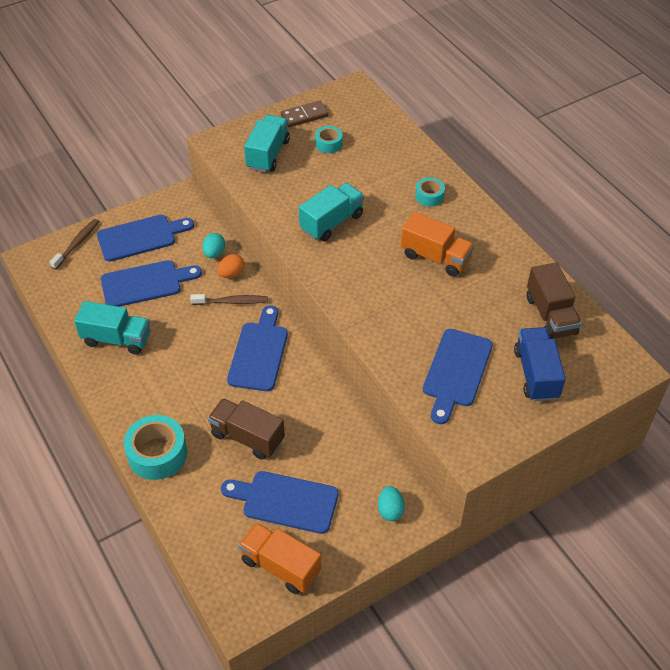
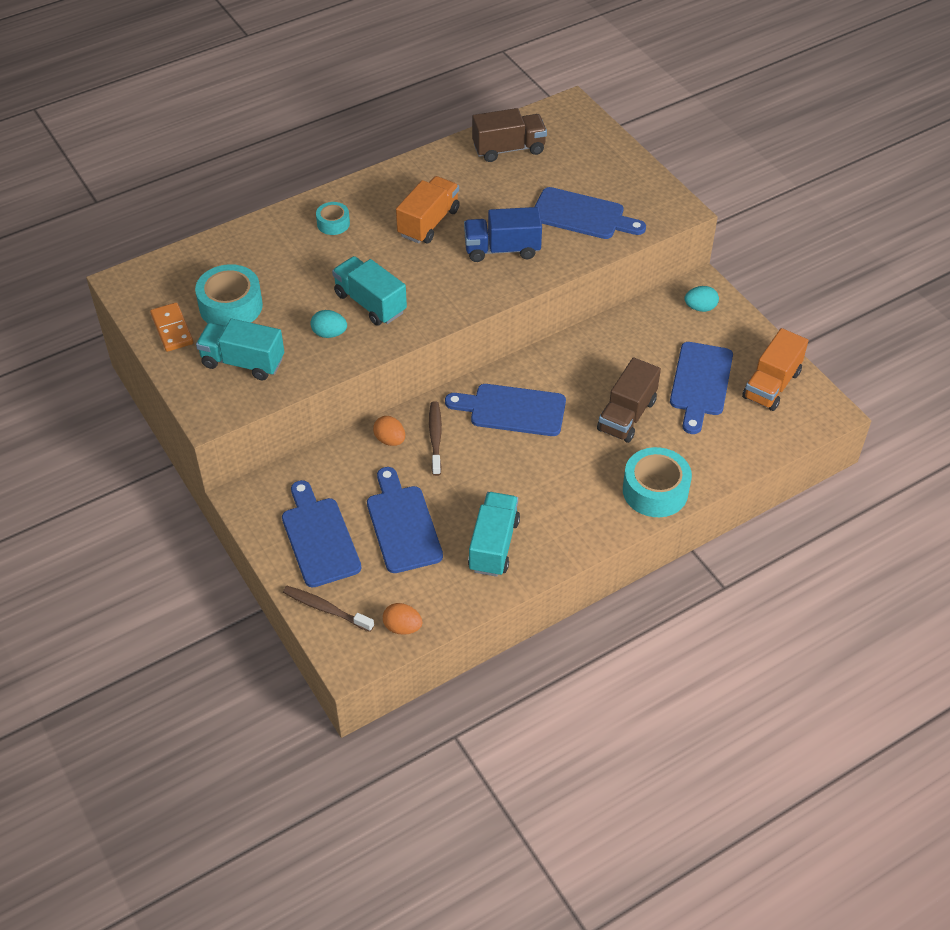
camera: 90 degrees left, 0 degrees up
(52, 286) = (402, 627): none -> orange egg
(214, 253) = (354, 459): turquoise egg -> turquoise egg (329, 333)
(304, 116) = (172, 329): brown domino -> orange domino
(328, 144) = (231, 306): turquoise tape -> turquoise tape, size x1.82
(536, 374) = (581, 164): blue truck -> blue truck (502, 249)

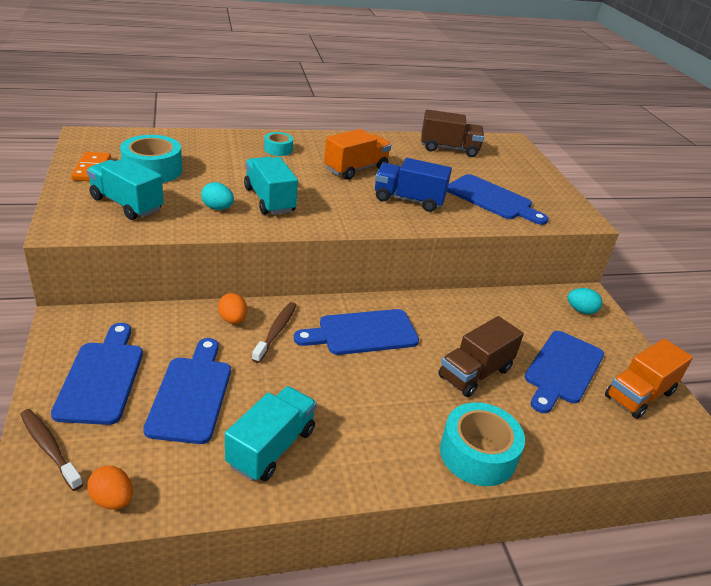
camera: 15 degrees right, 15 degrees down
(512, 410) = (363, 333): blue cutting board -> blue cutting board turned 45 degrees counterclockwise

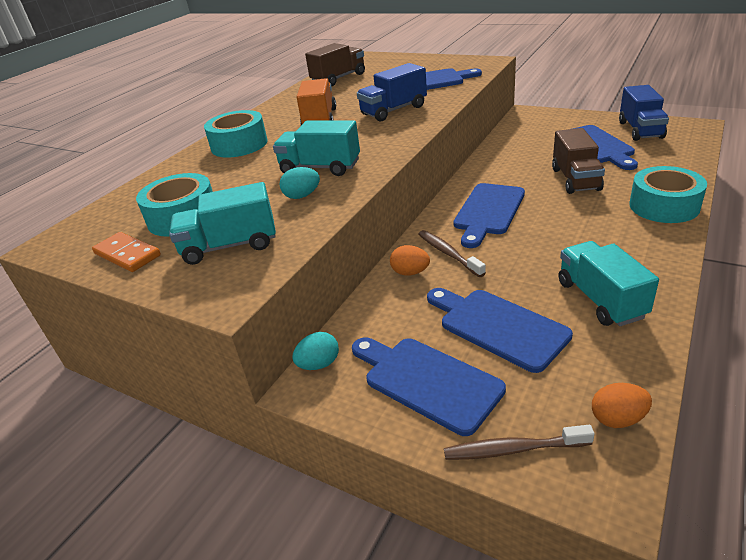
camera: 40 degrees left, 0 degrees up
(278, 149) = (239, 145): turquoise tape -> turquoise tape, size x1.82
(581, 310) = (539, 120): turquoise egg -> turquoise egg (319, 364)
(639, 394) = (640, 130): orange truck -> blue truck

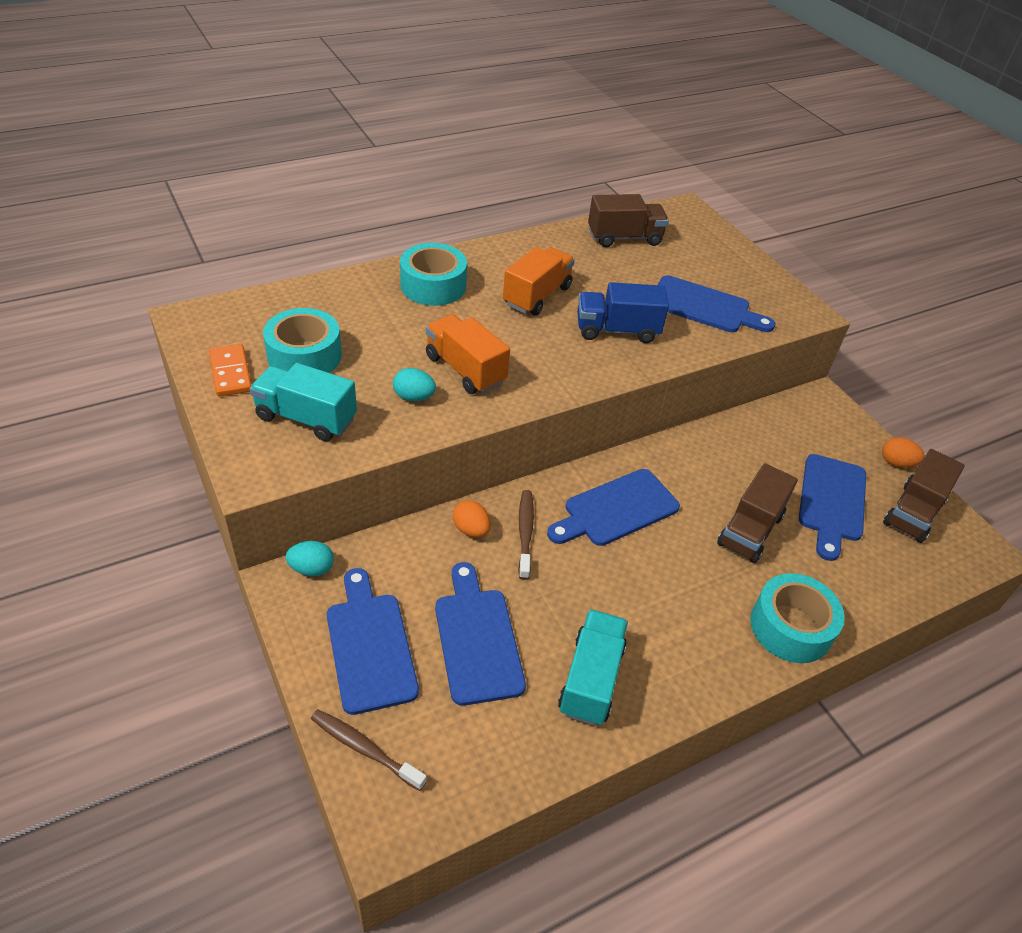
camera: 25 degrees right, 10 degrees up
(320, 168) = (465, 369): turquoise truck -> orange truck
(617, 419) = (464, 788): orange egg -> orange egg (896, 463)
(640, 130) = (913, 512): blue truck -> brown truck

